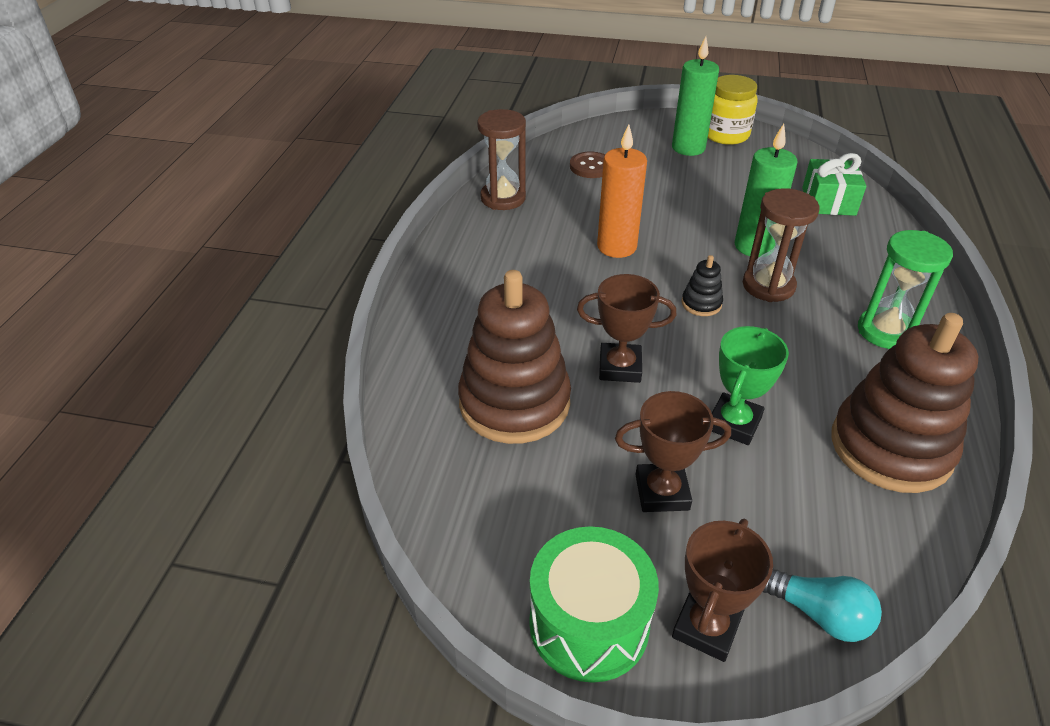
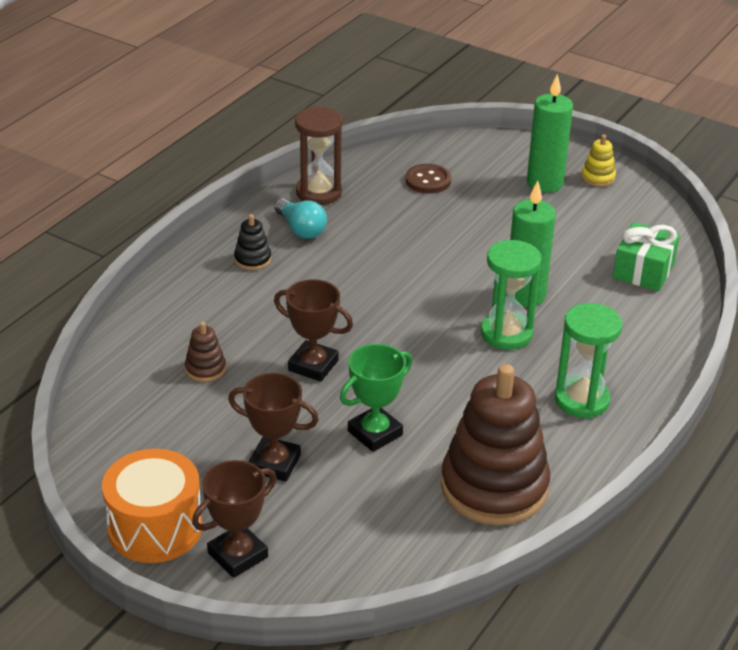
camera: 20 degrees right, 5 degrees down
(514, 403) = (205, 369): brown stacking toy -> brown stacking toy, size x0.41
(589, 624) = (155, 527): green drum -> orange drum
(616, 247) = (391, 264): orange candle -> none
(701, 304) = (429, 333): black stacking toy -> black stacking toy (252, 259)
(726, 135) = (598, 178): yellow jar -> yellow stacking toy
(768, 286) = (506, 334): brown hourglass -> green hourglass
(819, 614) = (328, 573): turquoise light bulb -> turquoise light bulb (301, 229)

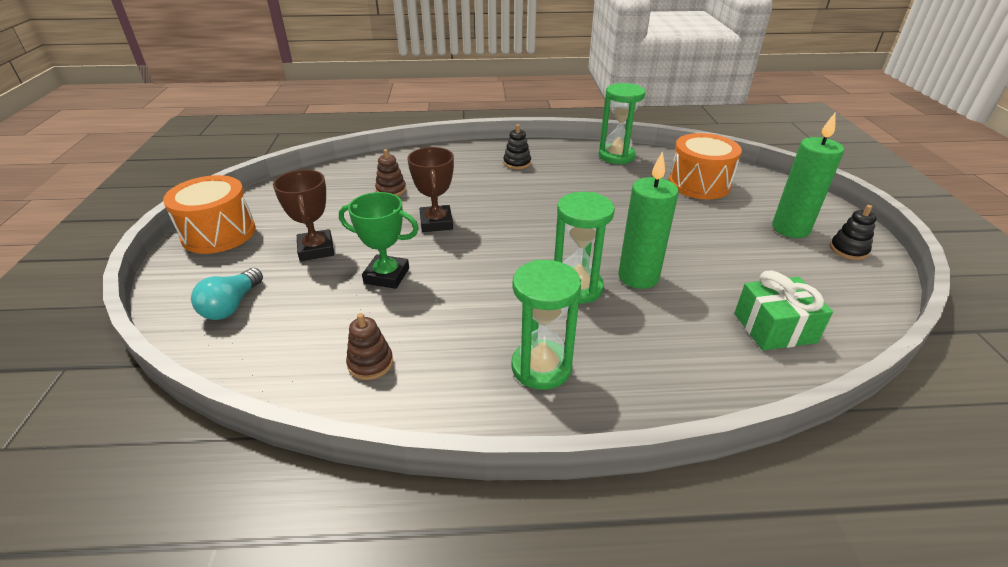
camera: 55 degrees right, 0 degrees up
(237, 555) = (206, 273): brown trophy -> none
(301, 229) = (570, 165): turquoise light bulb -> turquoise light bulb (232, 306)
(319, 193) = (616, 156): brown hourglass -> green hourglass
(428, 180) = (699, 184): brown button -> orange drum
(494, 487) = (370, 363): brown stacking toy -> brown stacking toy, size x0.41
(598, 178) = (848, 250): yellow stacking toy -> black stacking toy

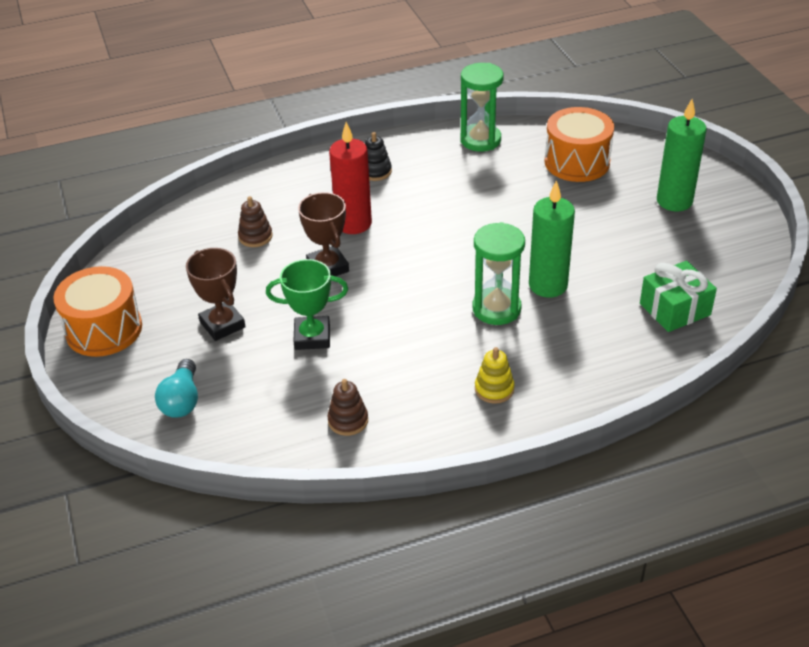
camera: 15 degrees left, 5 degrees up
(478, 195) = (353, 223): none -> red candle
(541, 367) = (494, 389): green hourglass -> yellow stacking toy
(848, 250) = (728, 214): black stacking toy -> none

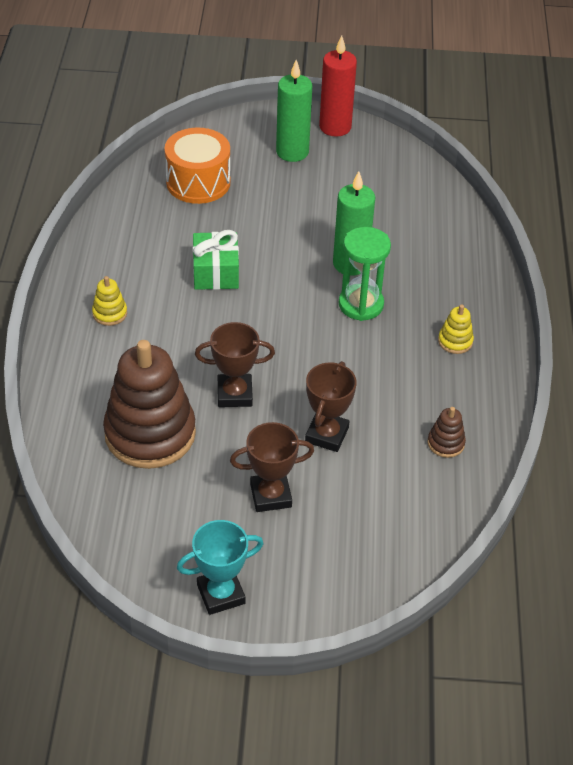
camera: 70 degrees left, 5 degrees up
(104, 329) = (221, 594): orange drum -> turquoise trophy
(182, 400) = (361, 553): turquoise light bulb -> none
(255, 236) = (150, 433): brown stacking toy -> brown stacking toy, size x2.42
(312, 337) = (326, 435): green trophy -> brown trophy
(353, 223) = (181, 355): red candle -> red candle (335, 127)
(375, 171) = (109, 313): black stacking toy -> yellow stacking toy
(480, 140) = (116, 227): green hourglass -> none
(675, 309) = (421, 208): green gift -> green gift (216, 272)

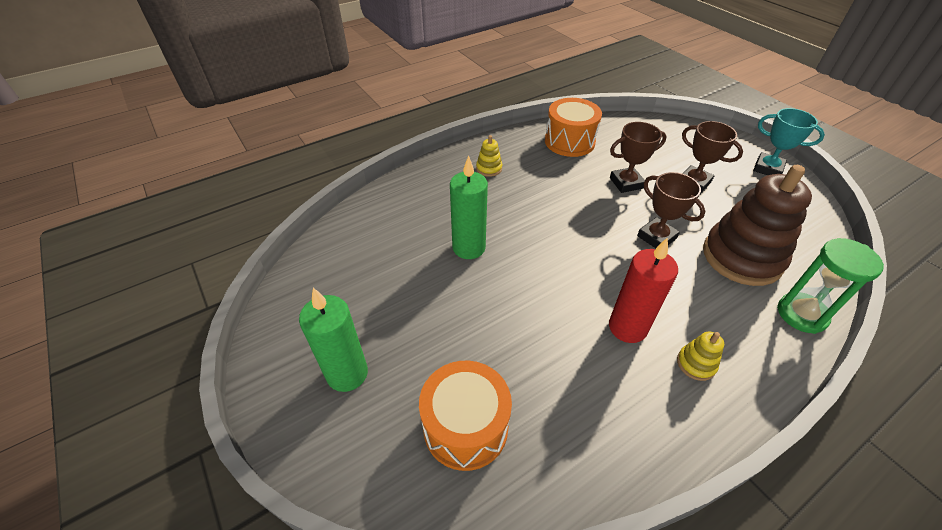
camera: 125 degrees left, 0 degrees up
(216, 272) = (567, 322): green gift -> none
(335, 127) = (276, 362): red candle -> red candle (627, 327)
(361, 304) = (504, 221): green hourglass -> green hourglass (801, 314)
(446, 443) = (569, 141): brown stacking toy -> orange drum

